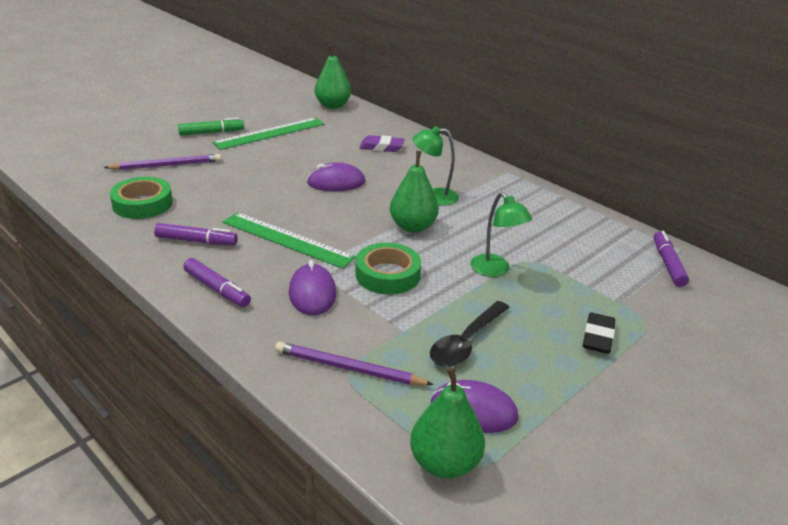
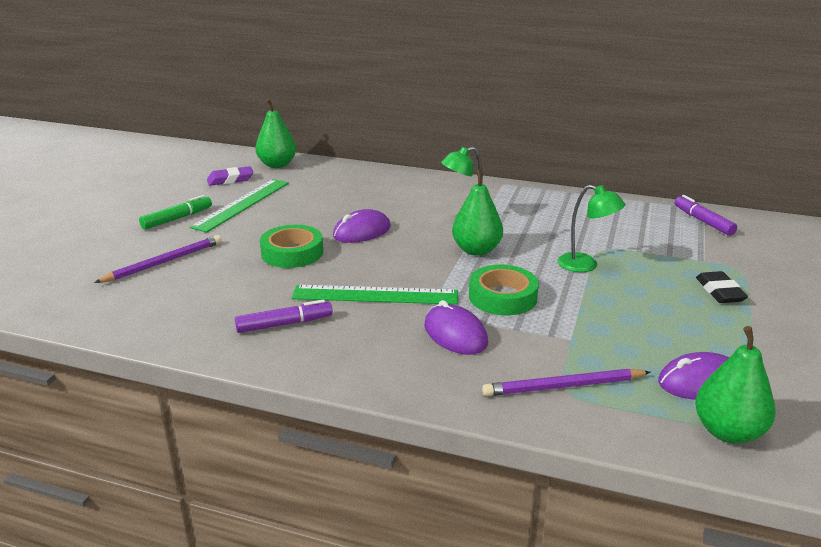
camera: 25 degrees left, 5 degrees down
(142, 204) = (181, 306): green tape -> green tape (292, 253)
(217, 289) = (359, 361): purple marker -> none
(381, 147) = (368, 190): purple eraser -> purple eraser (230, 180)
(466, 342) = (631, 330): black spoon -> none

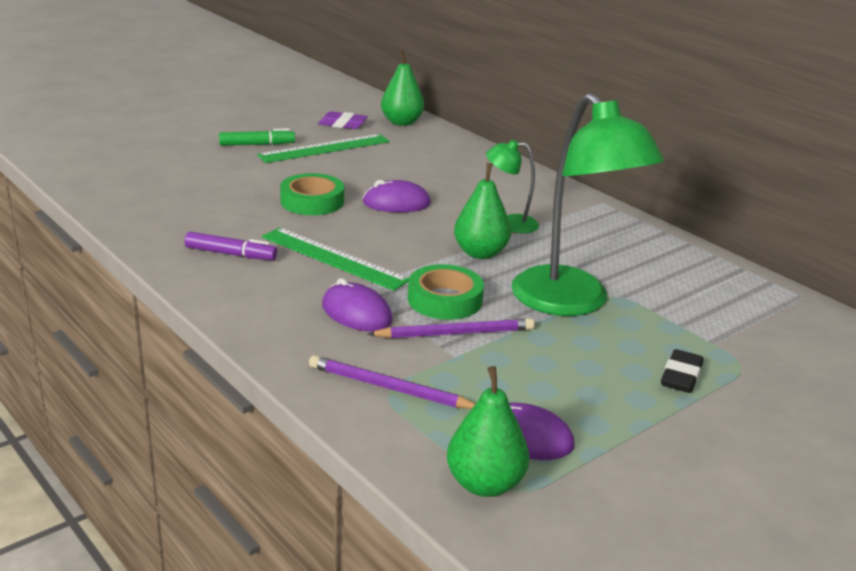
camera: 30 degrees right, 0 degrees up
(164, 262) = (203, 176): purple pencil -> purple pencil (455, 333)
(455, 334) = (356, 313): purple mouse -> purple mouse turned 45 degrees counterclockwise
(585, 265) = (571, 303): green lamp -> green lamp, size x2.12
(703, 221) = (780, 308): purple marker -> none

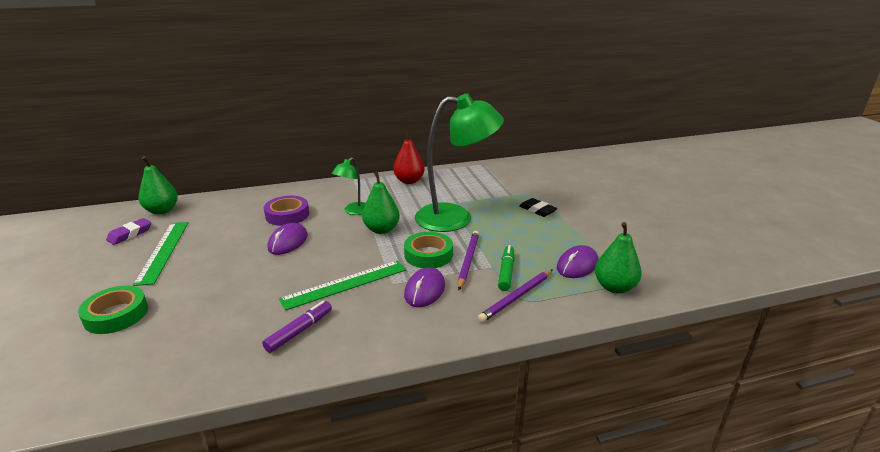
camera: 65 degrees left, 0 degrees up
(257, 144) = (111, 282): green marker -> green marker (506, 272)
(312, 201) = (249, 275): green tape -> green tape (116, 315)
(356, 313) = (424, 290): purple mouse -> purple mouse turned 45 degrees counterclockwise
(458, 186) = (287, 215): none -> purple tape
(648, 243) = (409, 181): none -> red pear

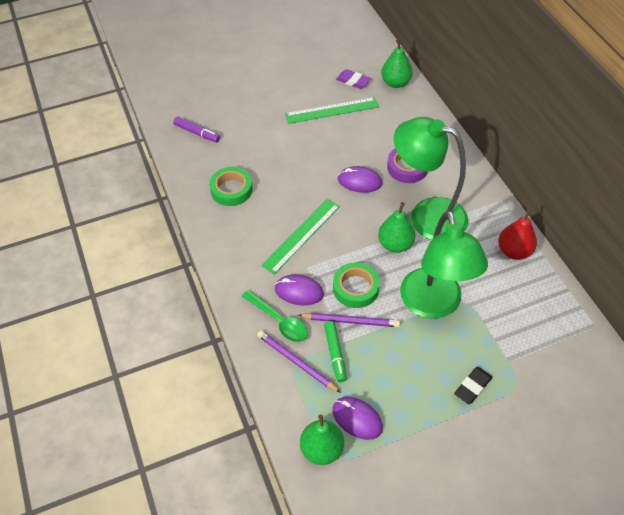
camera: 85 degrees right, 25 degrees up
(116, 315) = (252, 120): green tape -> green tape (231, 190)
(299, 331) = (241, 221): purple marker -> purple marker (197, 133)
(345, 284) = (301, 235): green ruler -> green ruler turned 75 degrees clockwise
(353, 211) = (427, 215): green lamp -> green lamp, size x2.12
(462, 307) = (279, 321): none -> green spoon
(506, 272) = (335, 353): green marker -> green marker turned 75 degrees clockwise

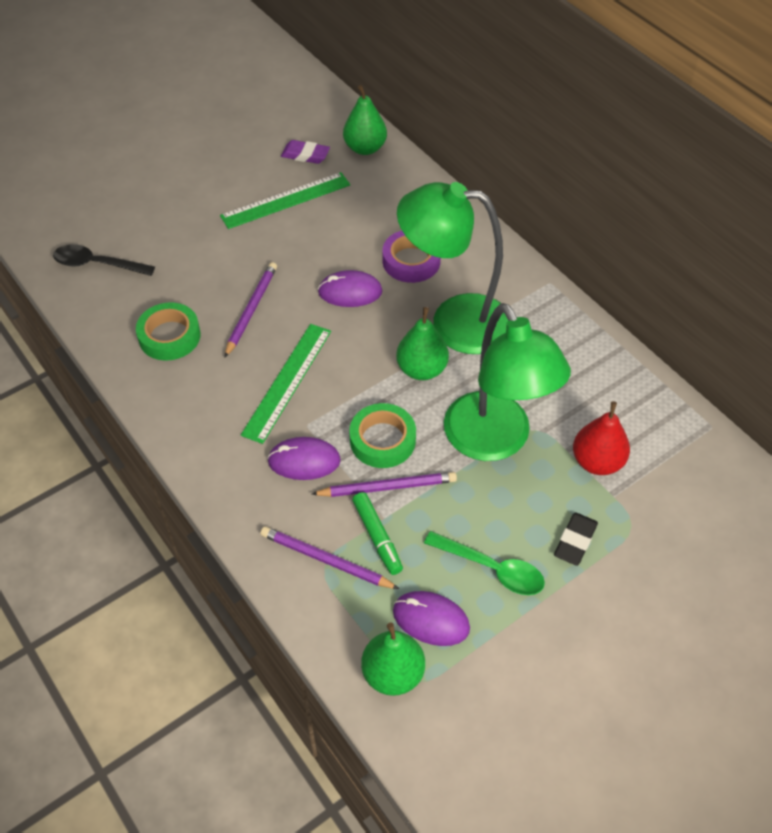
camera: 15 degrees left, 0 degrees up
(197, 133) = (97, 264): purple marker -> black spoon
(279, 321) = (286, 508): green spoon -> green spoon (492, 568)
(289, 182) = (251, 310): none -> purple pencil
(514, 251) = (582, 348): red pear -> red pear (597, 462)

